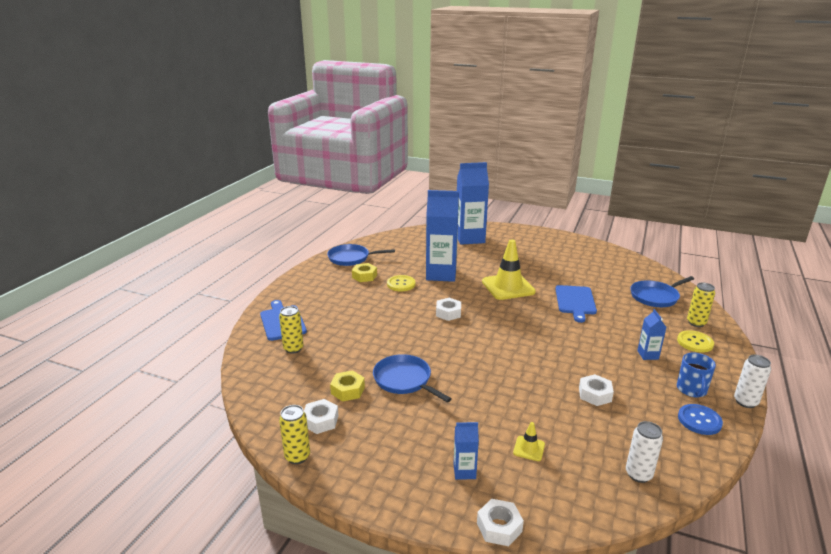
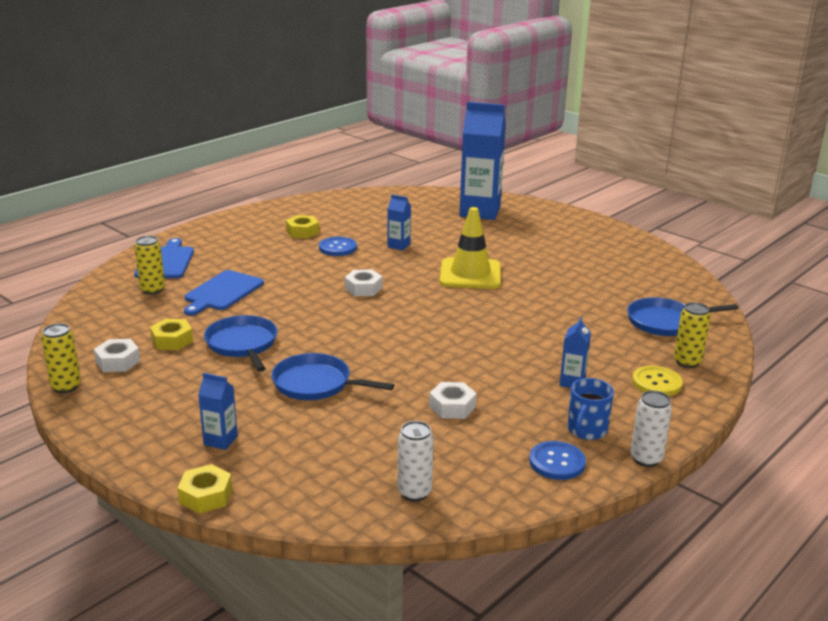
camera: 20 degrees right, 0 degrees up
(351, 258) = (306, 210): blue pan -> blue pan (315, 384)
(401, 284) = (337, 248): yellow button -> blue button
(441, 274) = (398, 245): blue carton -> blue carton, size x0.44
(499, 527) = (206, 496): white nut -> yellow nut
(529, 448) = (313, 438): yellow traffic cone -> none
(575, 301) = (543, 306): blue cutting board -> blue cutting board (222, 292)

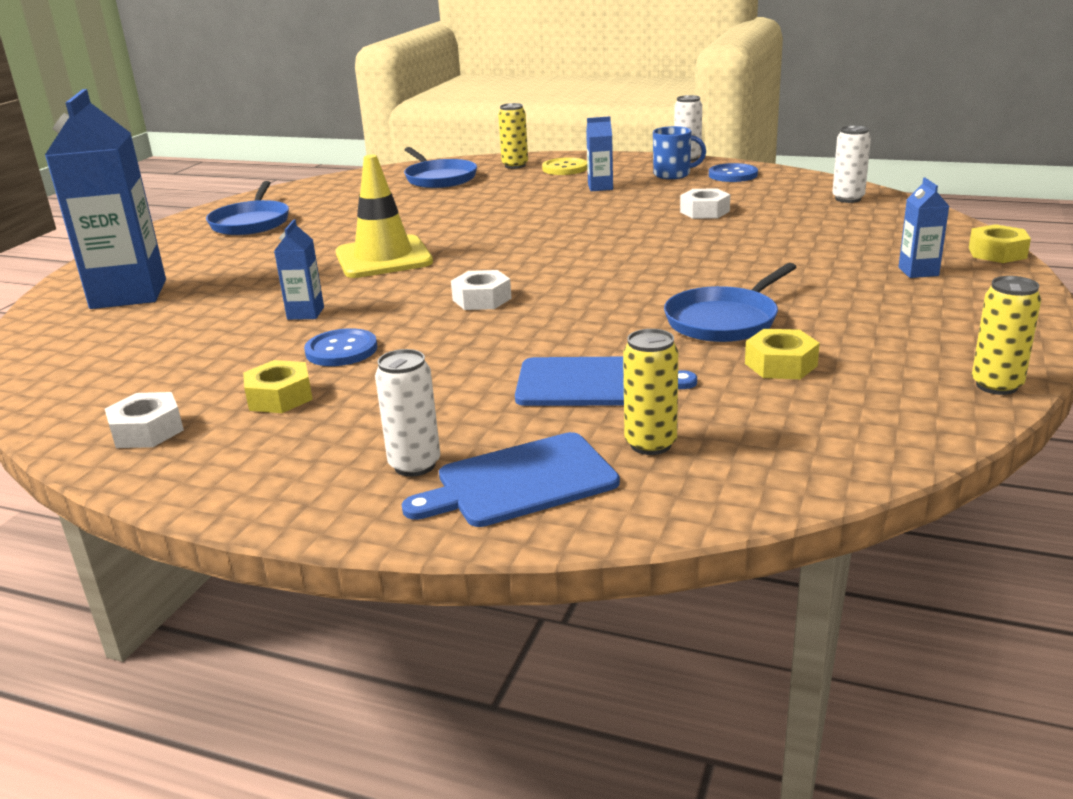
camera: 110 degrees left, 0 degrees up
(118, 361) = (887, 378): white nut -> white nut (147, 431)
(206, 247) = (414, 465): none -> white can
(315, 384) = (751, 264): blue pan -> blue pan (251, 223)

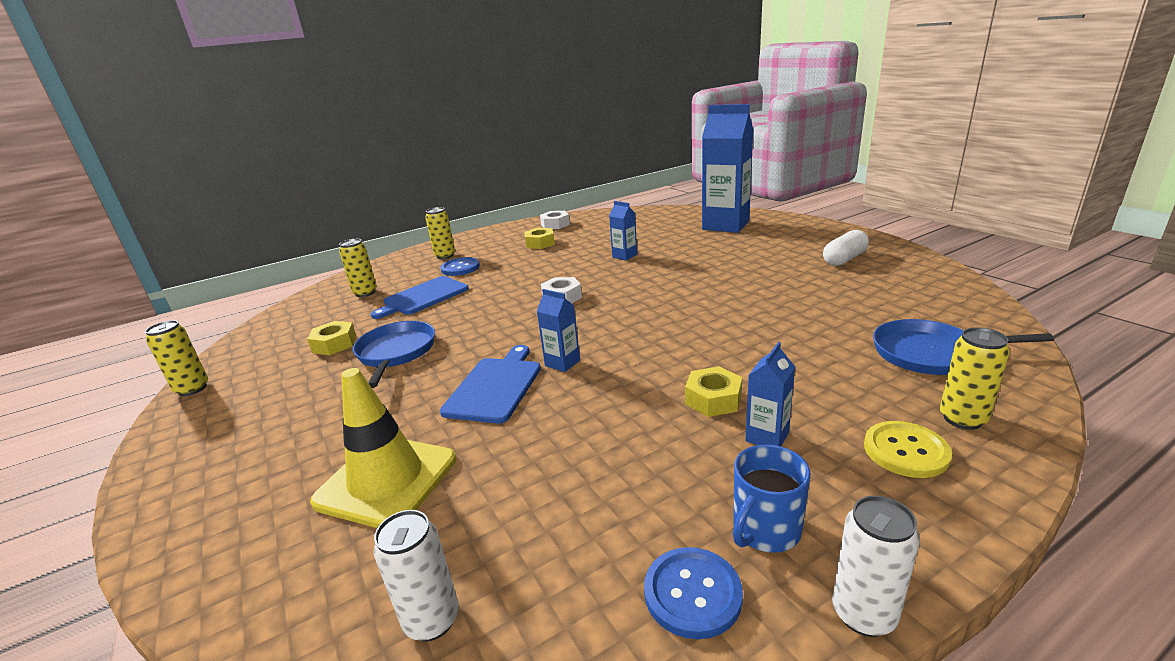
camera: 130 degrees right, 0 degrees up
(251, 223) = (844, 259): blue pan -> white capsule
(341, 350) = (563, 257): blue button -> blue button (460, 268)
(383, 258) = (686, 285): yellow traffic cone -> yellow traffic cone (386, 480)
(414, 465) = (445, 256): white can -> yellow can
(520, 481) = (400, 268): blue cutting board -> blue cutting board (495, 387)
(704, 211) = (577, 460): white nut -> none
(918, 271) = (265, 478): blue carton -> blue carton (562, 363)
(997, 253) = (167, 570): yellow nut -> yellow nut (713, 399)

